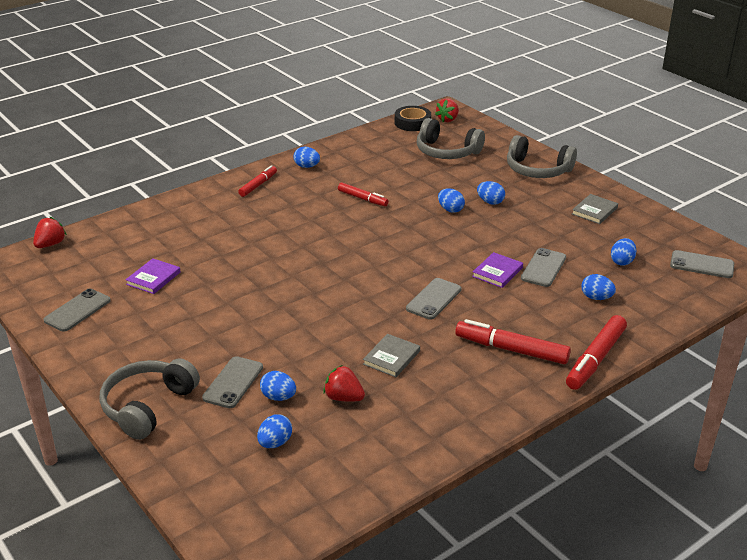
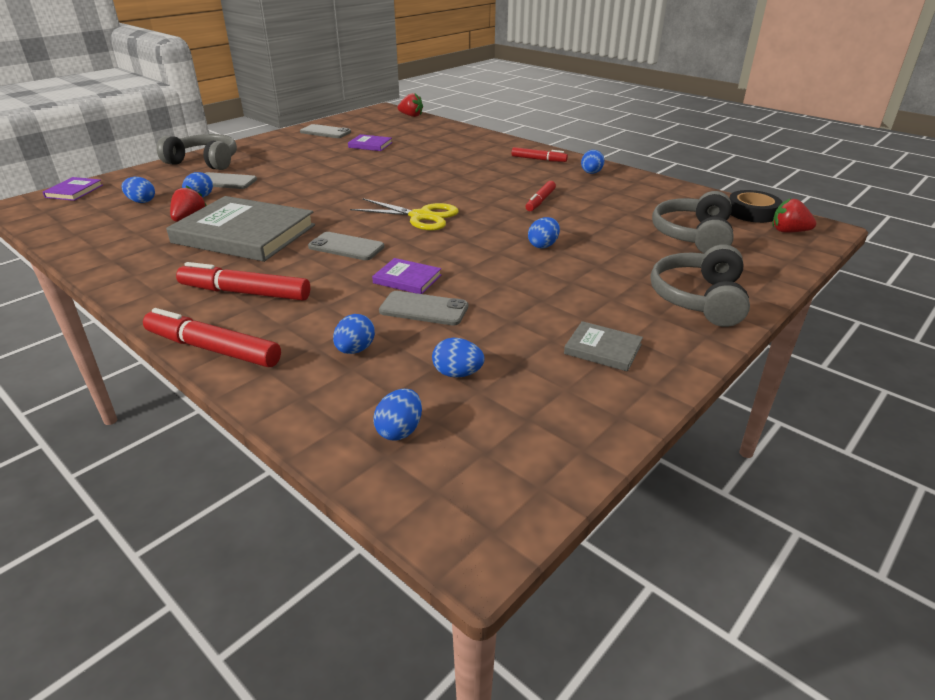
camera: 80 degrees right, 0 degrees up
(212, 513) = (74, 191): none -> purple book
(378, 258) = (420, 216): none -> yellow scissors
(391, 357) = (244, 234): grey book -> grey book, size x2.28
(490, 202) = (578, 268): blue egg -> blue egg (400, 430)
(511, 349) = (245, 293): red marker -> red marker turned 90 degrees counterclockwise
(702, 265) = (470, 464): grey phone -> none

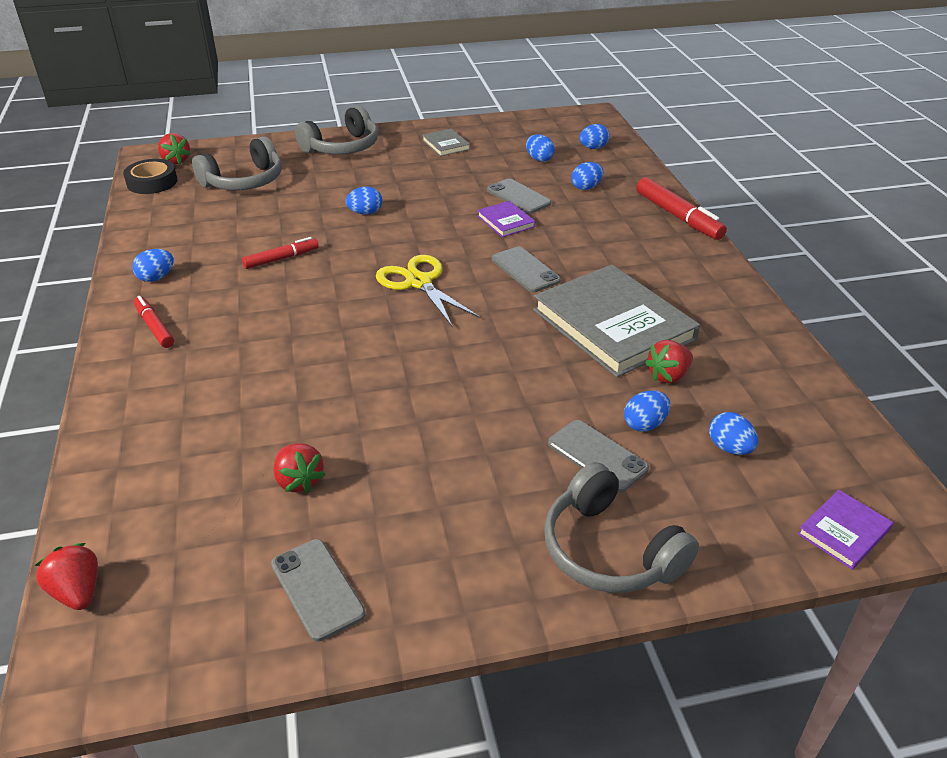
camera: 145 degrees left, 5 degrees up
(245, 293) = (640, 252): red marker -> none
(370, 145) = (299, 481): purple book -> red strawberry

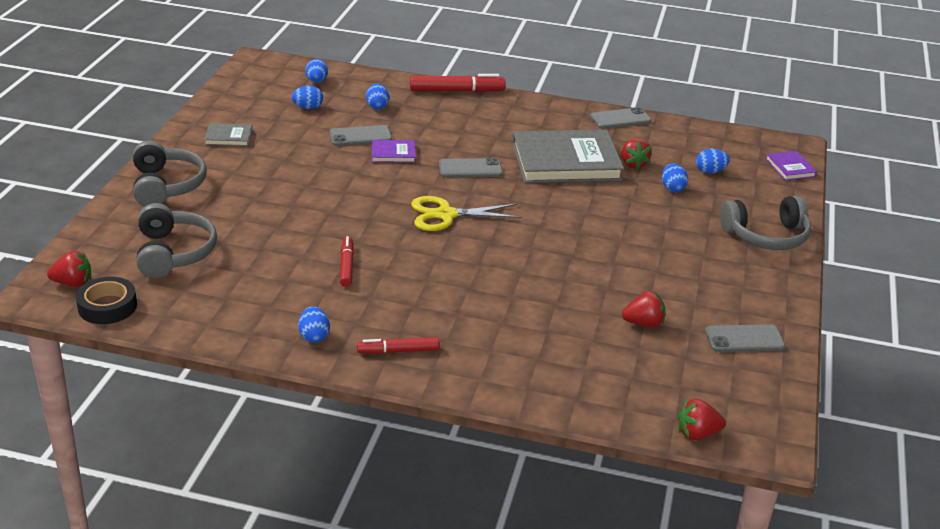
camera: 65 degrees left, 5 degrees down
(365, 213) = (310, 208): blue egg -> none
(597, 456) = (689, 213): grey phone -> grey phone (620, 119)

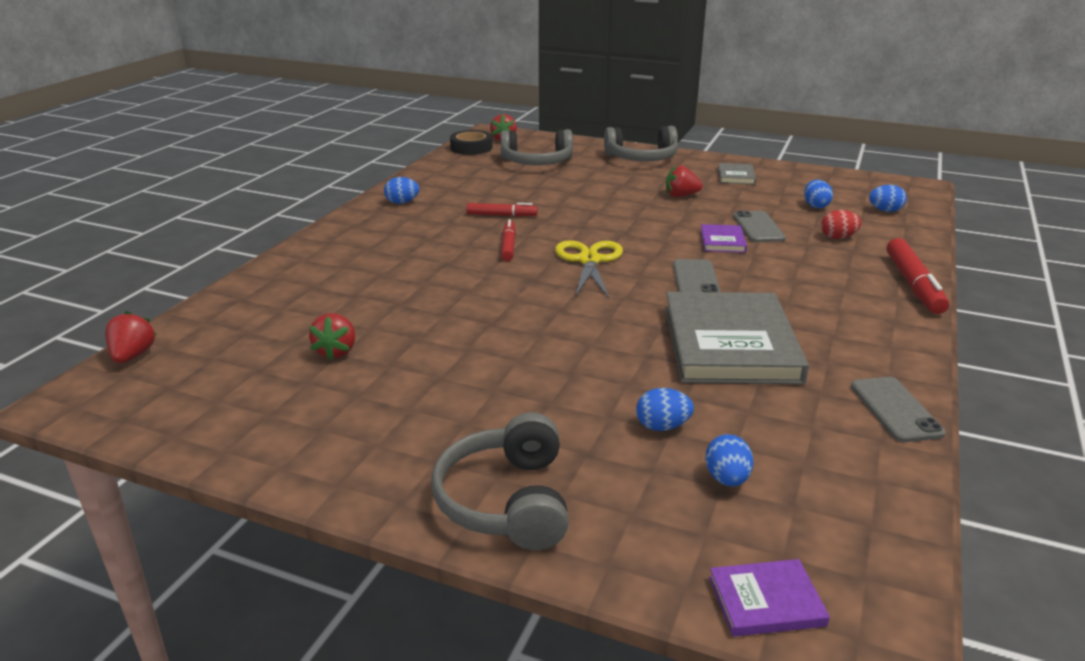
camera: 100 degrees right, 5 degrees down
(377, 106) = (838, 237): blue egg -> red egg
(398, 351) = (364, 230): red marker -> red marker (508, 246)
(633, 164) = (736, 400): red strawberry -> red strawberry (681, 196)
(744, 339) = (262, 420): grey phone -> none

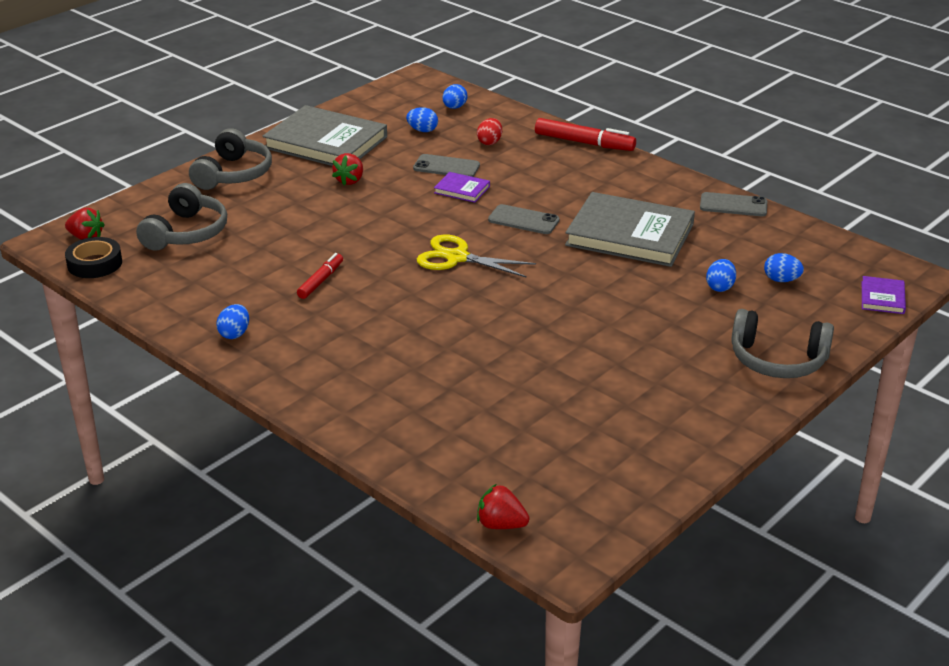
camera: 70 degrees left, 5 degrees up
(336, 351) = (552, 408): red strawberry -> none
(508, 246) = (397, 290): red marker -> none
(736, 176) = (326, 143): grey book -> grey book, size x2.28

